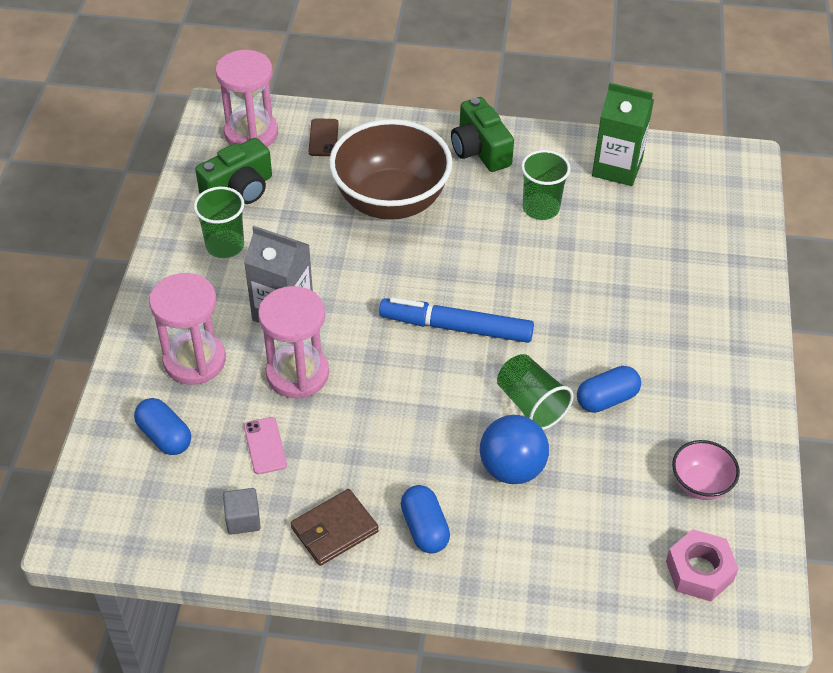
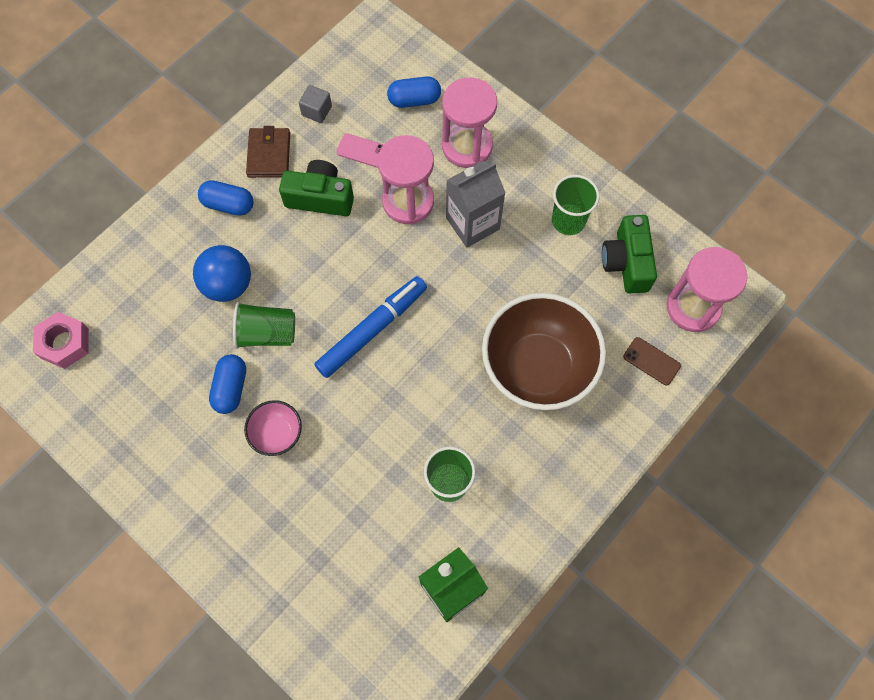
camera: 125 degrees right, 20 degrees up
(480, 150) = (553, 482): green camera -> green camera (320, 198)
(700, 484) = (118, 396): pink bowl -> pink bowl (277, 434)

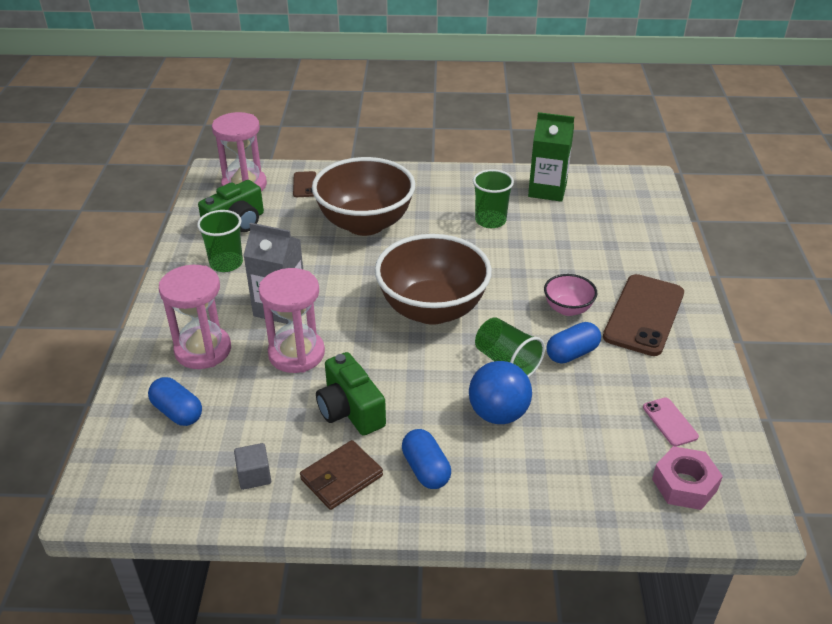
camera: 130 degrees left, 30 degrees down
(214, 488) = (644, 315): none -> brown phone
(362, 151) = (271, 413): pink phone -> pink phone (670, 422)
(372, 329) = (432, 309): blue marker -> brown bowl

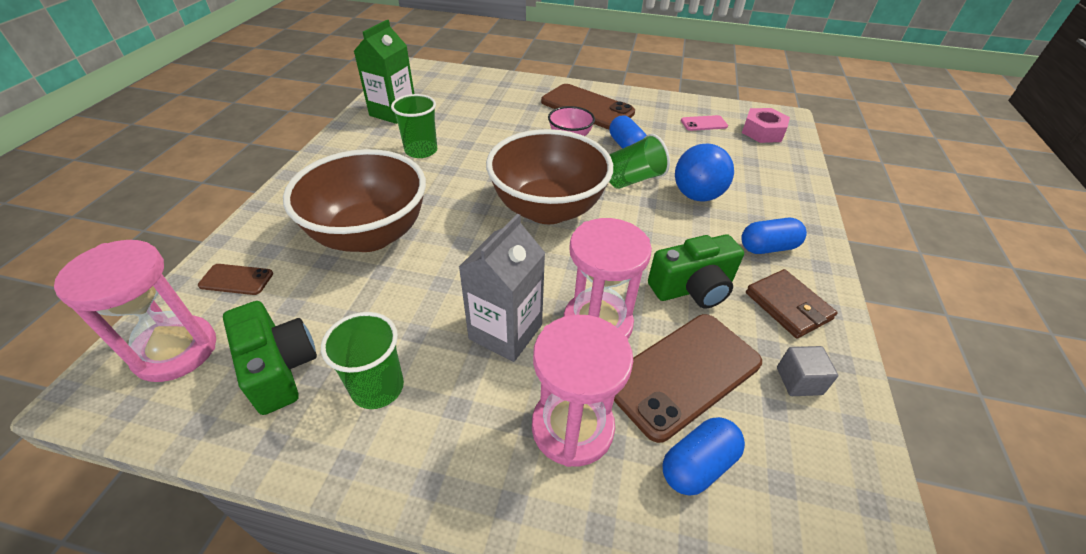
camera: 80 degrees left, 5 degrees up
(253, 404) = (683, 374): none -> brown phone

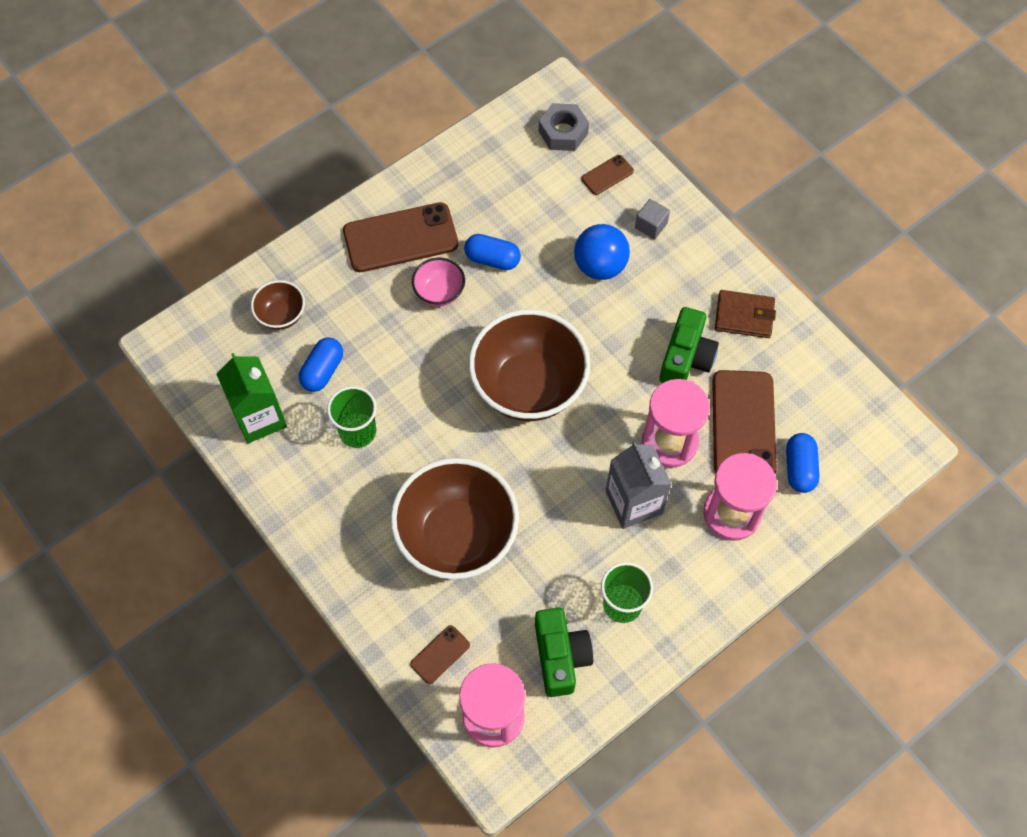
camera: 50 degrees left, 20 degrees up
(279, 368) = (560, 656): green camera -> green camera turned 75 degrees clockwise
(476, 92) = (281, 315): none -> brown bowl
(632, 179) = (542, 294): green cup -> none
(704, 123) = (511, 165): pink phone -> none
(762, 132) = (563, 132): pink nut -> grey nut
(768, 247) = (689, 274): blue capsule -> blue capsule (322, 371)
(769, 164) = (607, 175): none -> brown phone
(799, 381) = (794, 367): grey cube -> grey cube (651, 225)

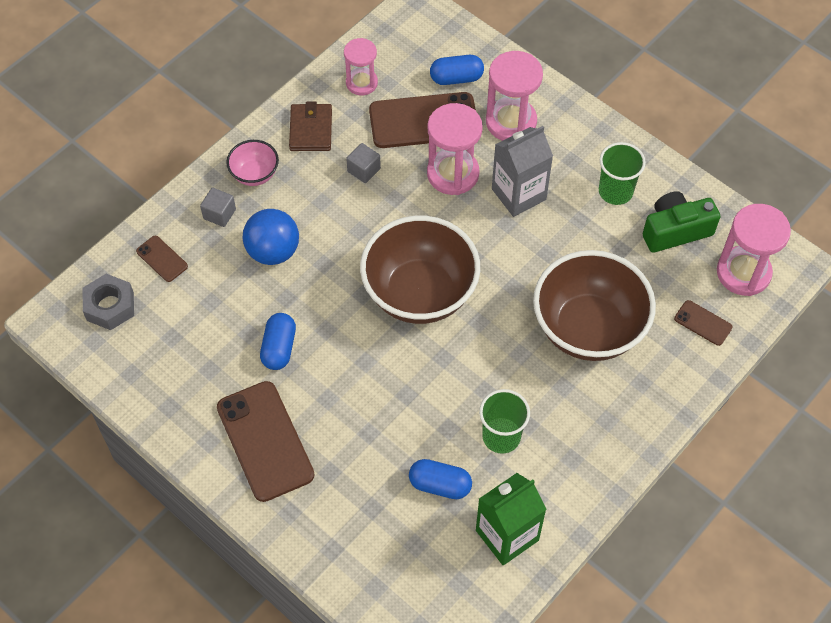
camera: 100 degrees left, 5 degrees down
(281, 315) = (381, 542): brown bowl -> none
(439, 292) = (327, 391): pink bowl -> pink bowl (254, 174)
(686, 358) = (364, 170): green camera -> grey cube
(802, 372) = (361, 83): none -> pink hourglass

